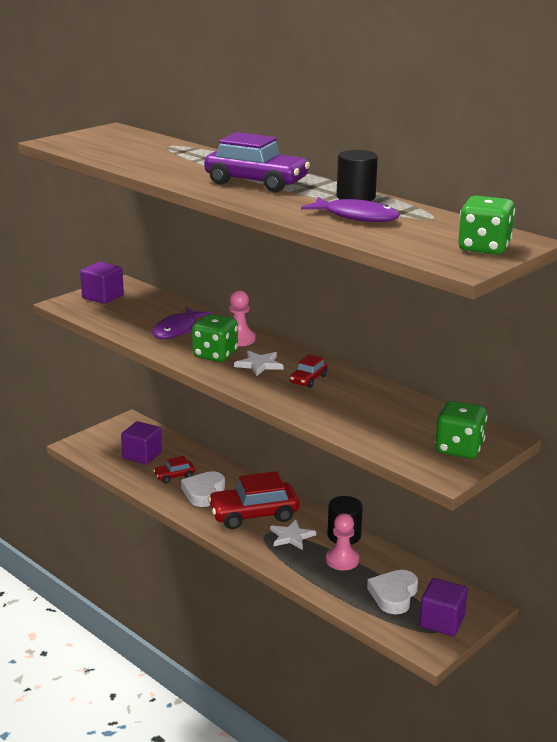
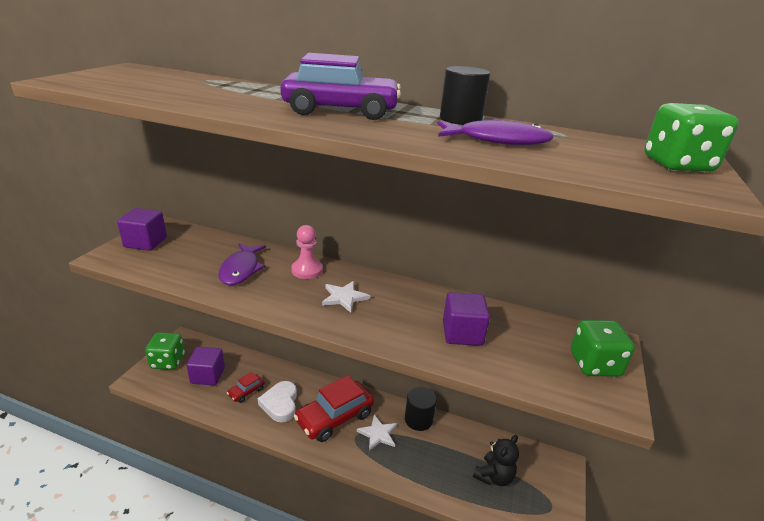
camera: 25 degrees left, 5 degrees up
(215, 355) = (295, 294): green dice -> green dice (167, 361)
(308, 379) = (401, 306): red car -> none
(342, 560) = (432, 448): pink pawn -> none
(393, 595) = (493, 476): white heart -> black teddy bear
(441, 622) = (547, 495): purple cube -> purple cube (462, 333)

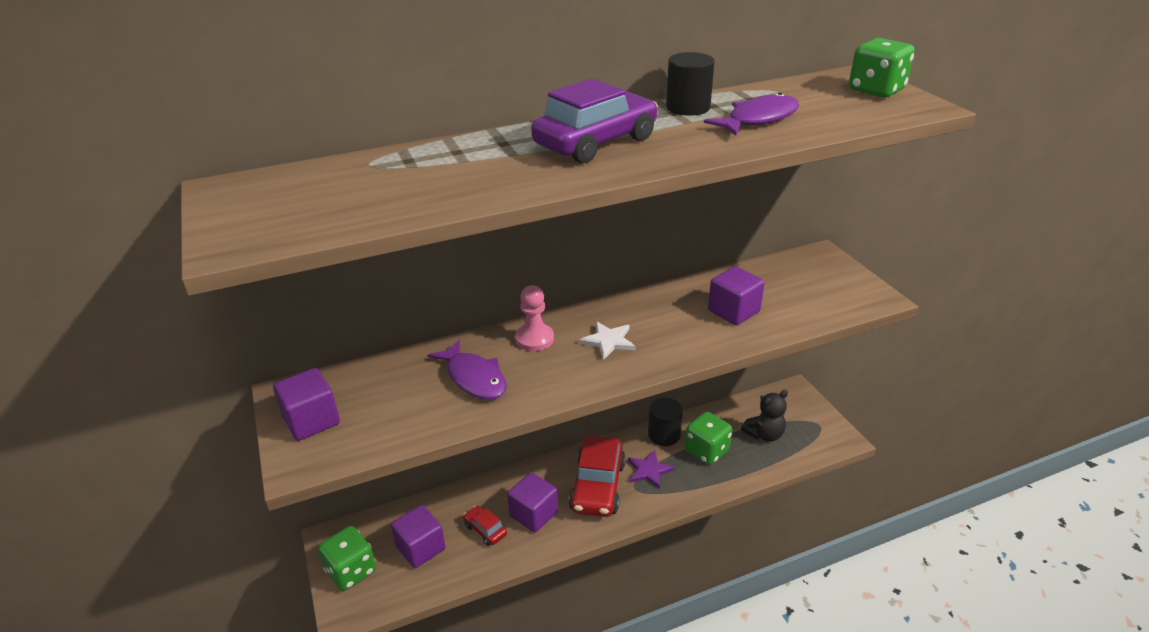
camera: 40 degrees left, 5 degrees up
(246, 392) = (485, 530): red car -> red car turned 135 degrees clockwise
(280, 404) = (533, 514): white heart -> purple cube
(378, 434) = (649, 470): white star -> purple star
(493, 476) = (764, 434): black teddy bear -> black teddy bear turned 60 degrees clockwise
(594, 364) = (834, 278): green dice -> green dice (706, 451)

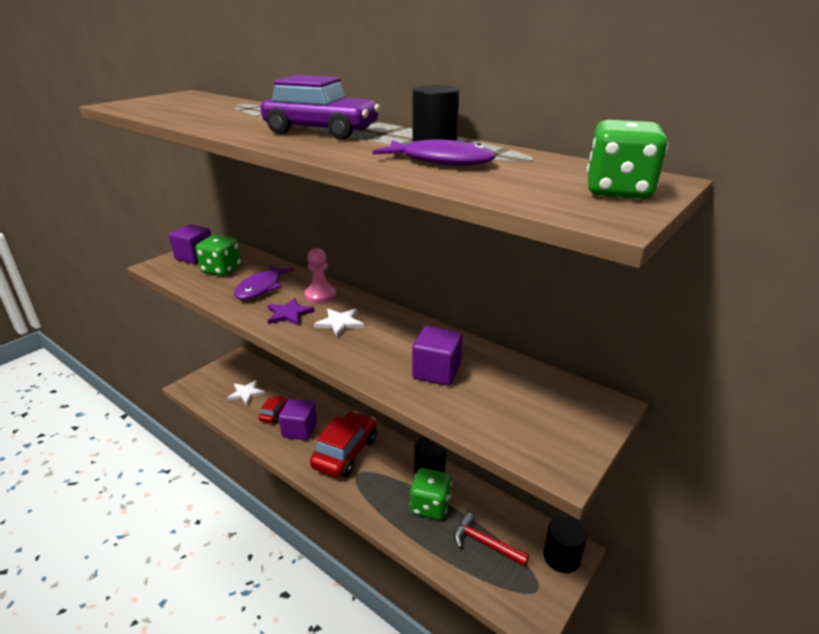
camera: 60 degrees right, 5 degrees down
(351, 571) = (217, 375): green dice -> green dice (221, 270)
(421, 548) = (246, 393): purple cube -> white star
(598, 486) = (345, 452): red car -> red car turned 135 degrees clockwise
(649, 470) = (381, 476): purple star -> purple star (289, 314)
(764, 434) = (485, 543): black teddy bear -> red hammer
(797, 399) = (561, 557): none -> black cylinder

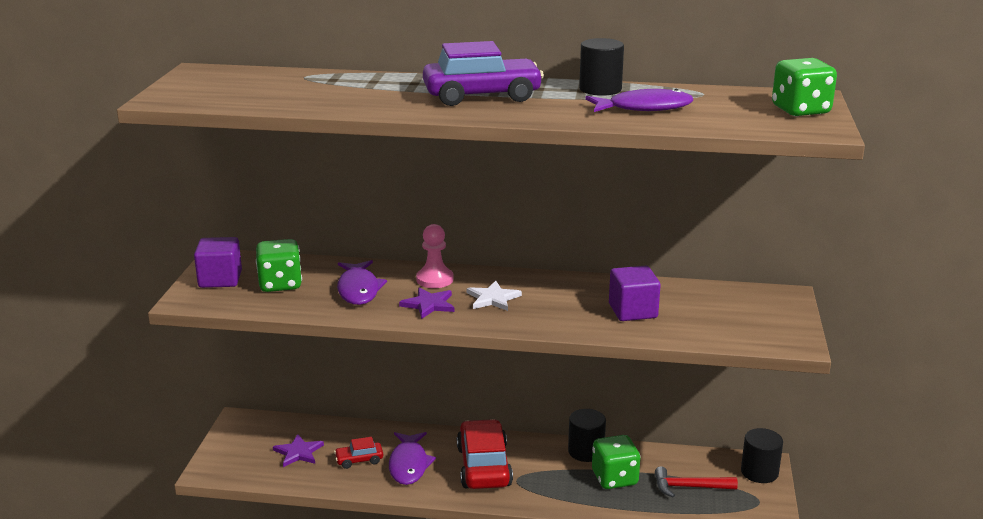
camera: 30 degrees left, 5 degrees down
(246, 393) = (298, 452): white star -> purple star
(274, 413) = (359, 460): red car -> red car turned 90 degrees counterclockwise
(299, 430) = (409, 464): purple cube -> purple fish

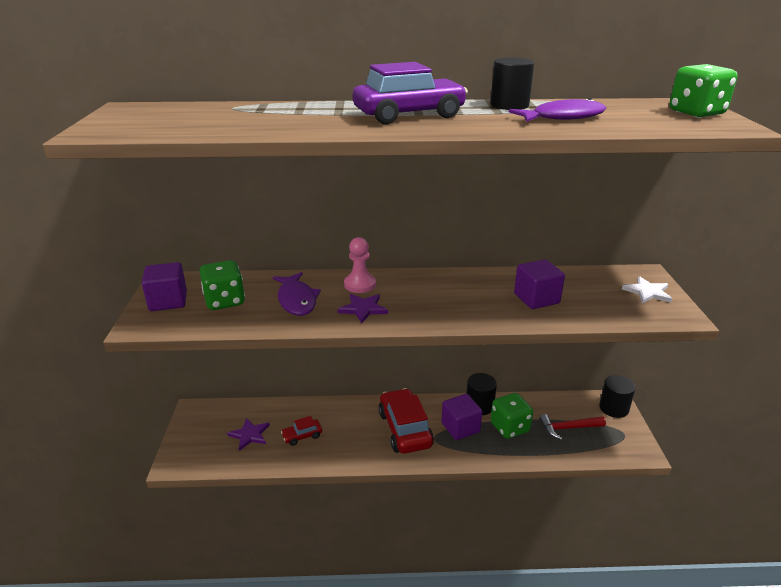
camera: 10 degrees left, 5 degrees up
(409, 464) = (344, 435): purple fish -> none
(493, 298) = (416, 298): white star -> white star (647, 292)
(553, 472) = (460, 427): none -> purple cube

